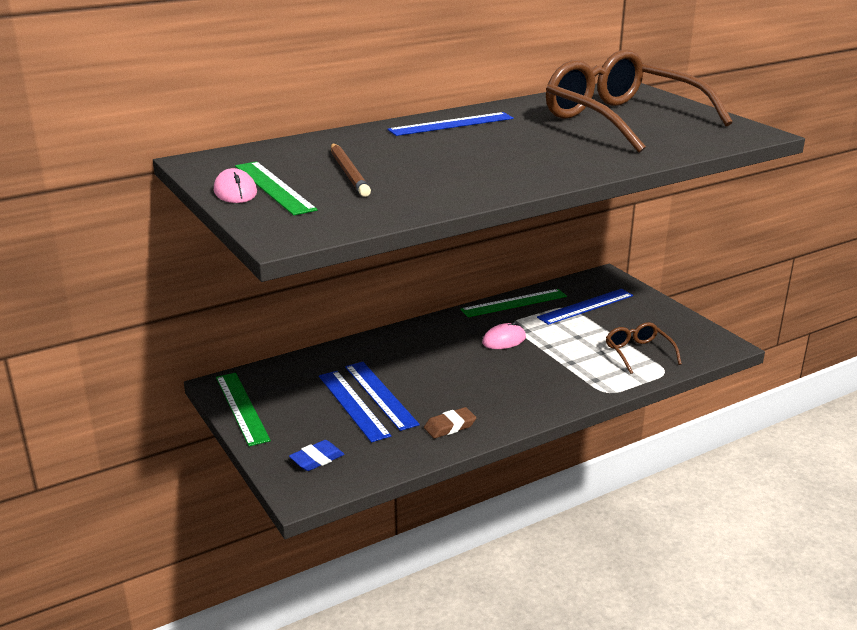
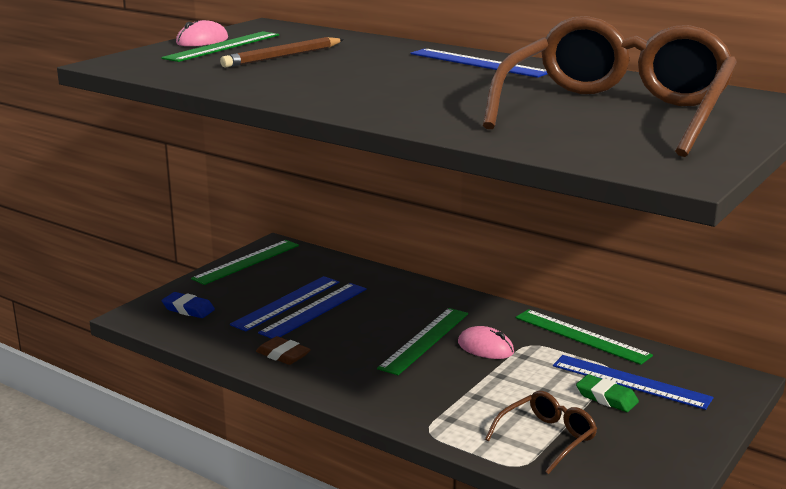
camera: 65 degrees right, 5 degrees down
(474, 360) = (425, 340): none -> green ruler
(601, 320) = (606, 398): none -> green eraser

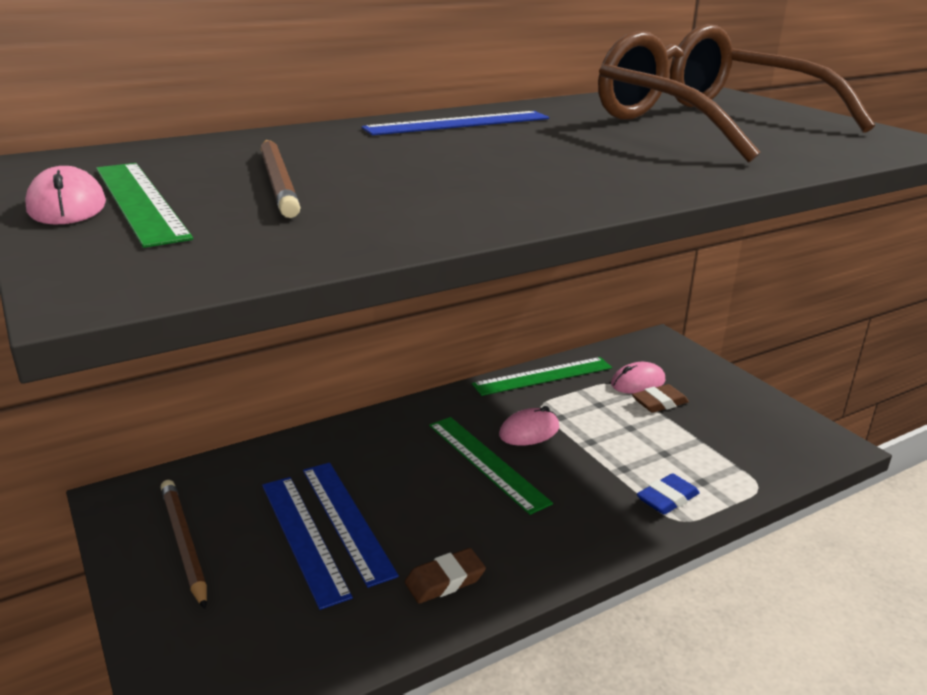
camera: 65 degrees left, 5 degrees up
(188, 309) = (227, 643): blue eraser -> blue eraser (667, 498)
(247, 262) = (136, 539): green ruler -> none
(254, 274) = (183, 543): none -> brown pencil
(547, 438) = (717, 455): brown glasses -> none
(606, 398) = (659, 403): green eraser -> brown eraser
(630, 381) = (637, 382): blue ruler -> pink mouse

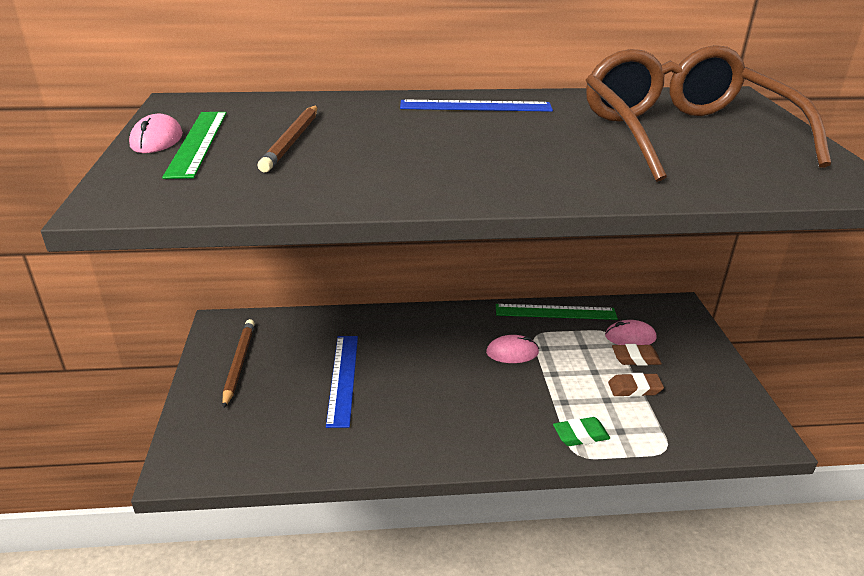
camera: 25 degrees right, 5 degrees up
(303, 537) = (309, 382): blue ruler -> none
(445, 580) = (377, 440): brown eraser -> brown eraser (634, 388)
(487, 462) = (464, 367): green ruler -> none
(667, 498) = (580, 435): blue eraser -> green eraser

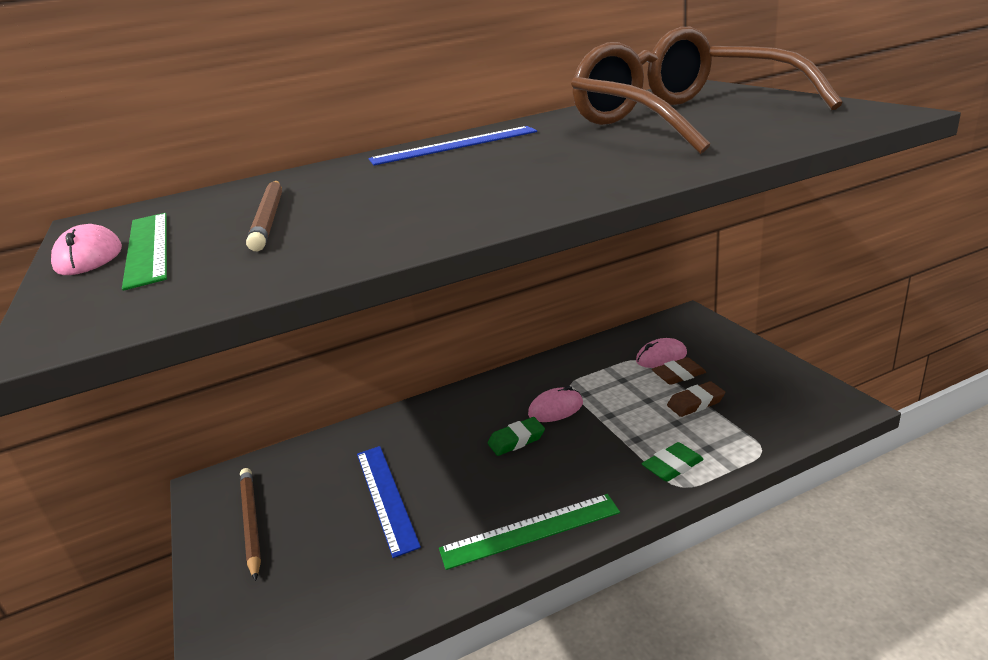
camera: 15 degrees left, 5 degrees down
(466, 368) = (516, 440): none -> green eraser
(555, 312) = (576, 357): green ruler -> green ruler (530, 531)

